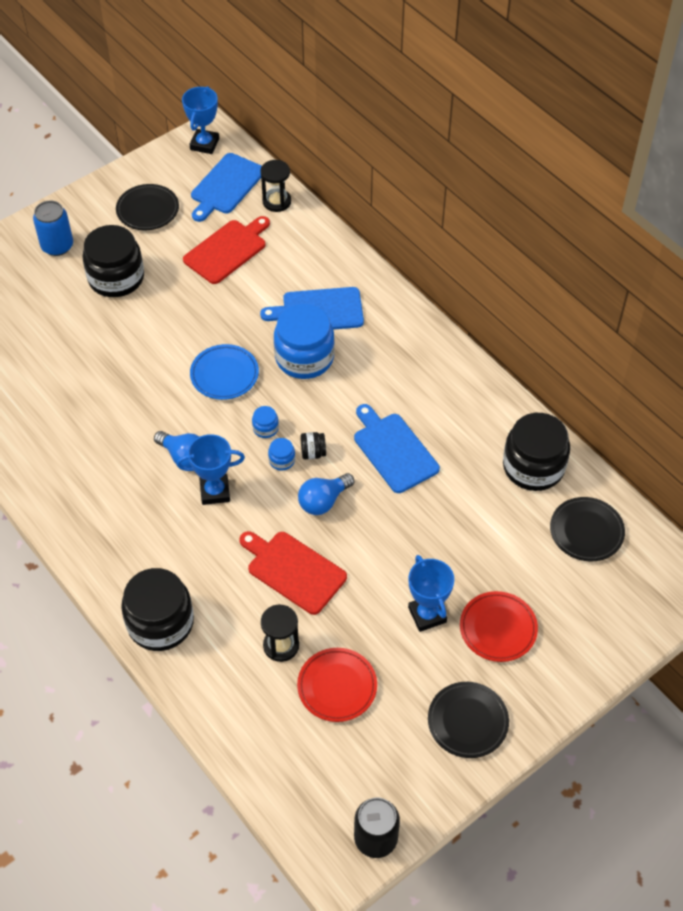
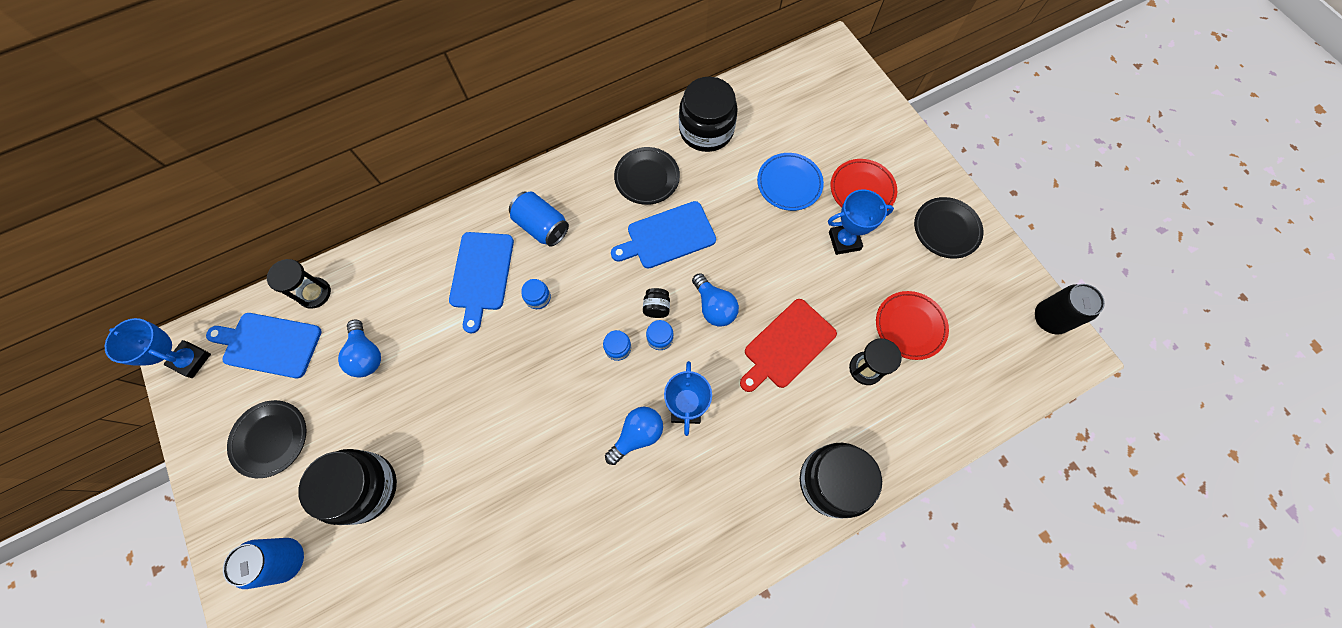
camera: 80 degrees left, 15 degrees up
(224, 374) = (539, 380): blue plate -> blue plate (789, 184)
(226, 186) = (269, 344): blue cutting board -> blue cutting board turned 150 degrees clockwise
(227, 250) = (366, 355): red cutting board -> blue light bulb
(304, 357) = (538, 297): blue jar -> blue jar, size x0.42
(379, 345) = (542, 226): none -> blue can
(586, 531) = (776, 107): black plate -> black plate (647, 178)

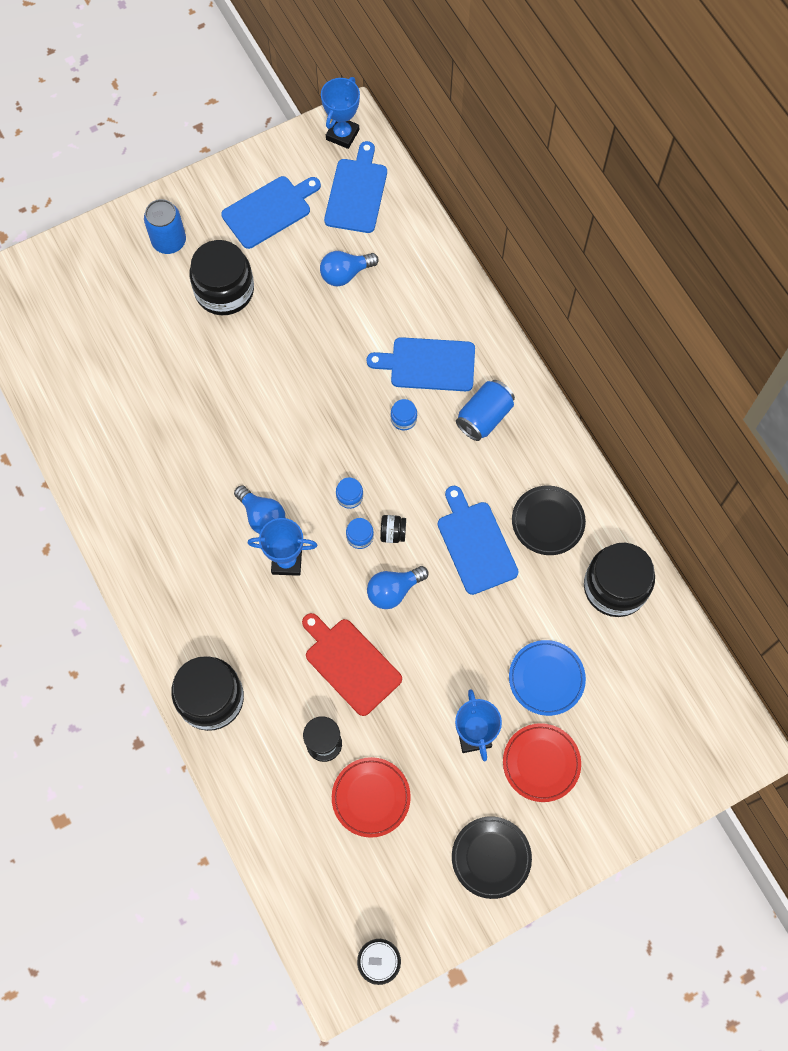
camera: 90 degrees right, 0 degrees up
(270, 439) = (269, 210): black plate -> blue cutting board
(314, 293) = (407, 220): black hourglass -> none

